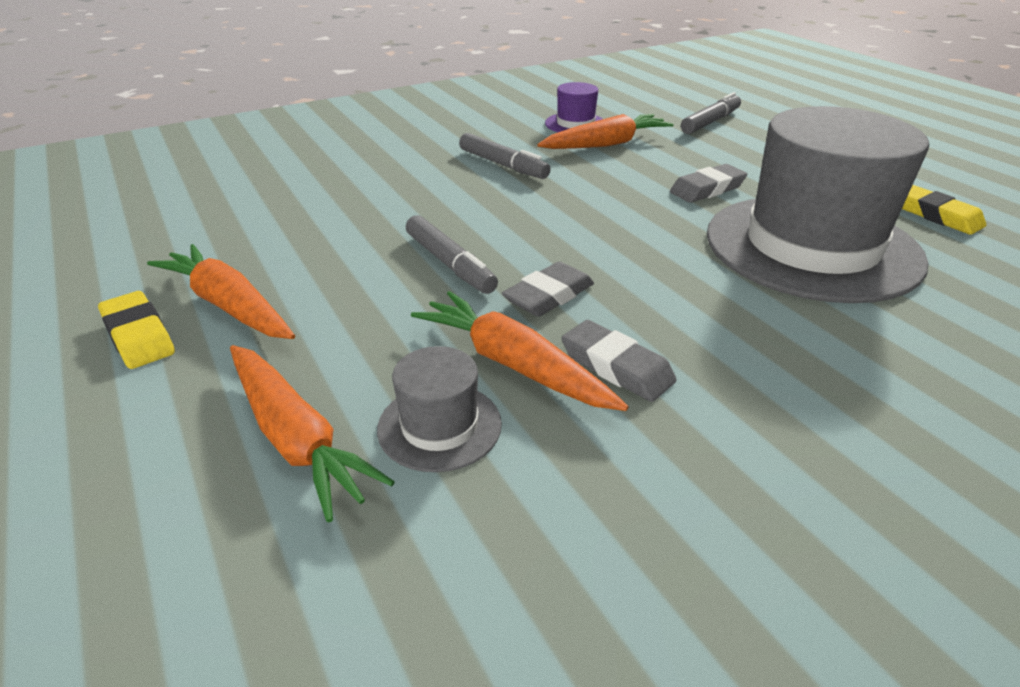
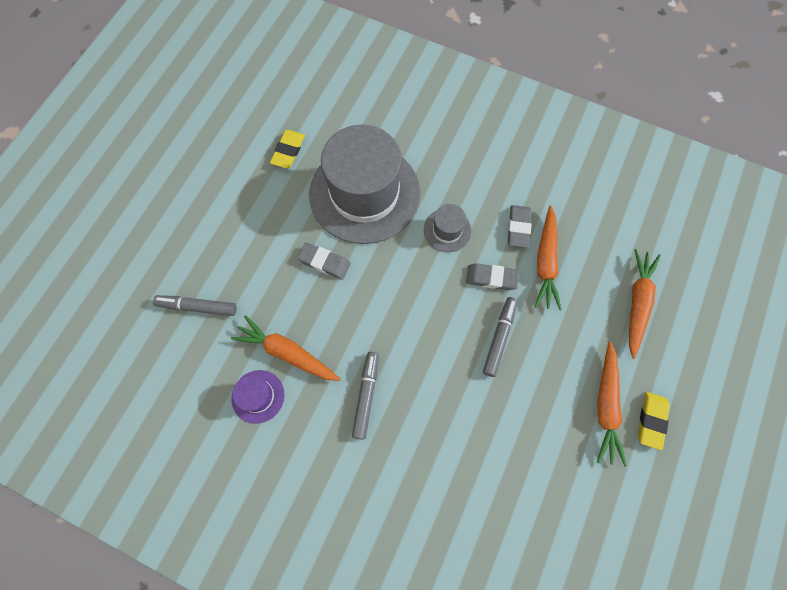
camera: 125 degrees left, 35 degrees up
(439, 426) = (594, 264): grey hat -> grey hat (447, 230)

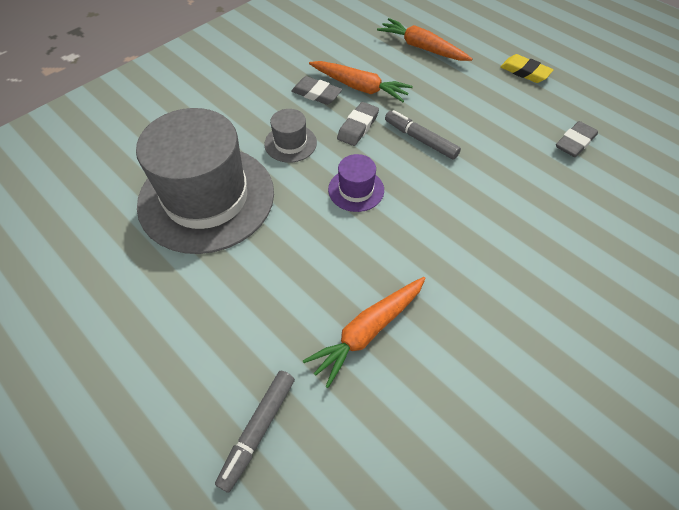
camera: 70 degrees left, 15 degrees down
(258, 396) = (413, 381): purple hat -> purple hat (356, 190)
(288, 151) = (99, 257): yellow eraser -> none
(324, 262) = (270, 260): grey eraser -> grey eraser (575, 142)
(366, 396) = (446, 264): grey marker -> none
(605, 406) = (505, 93): orange carrot -> none

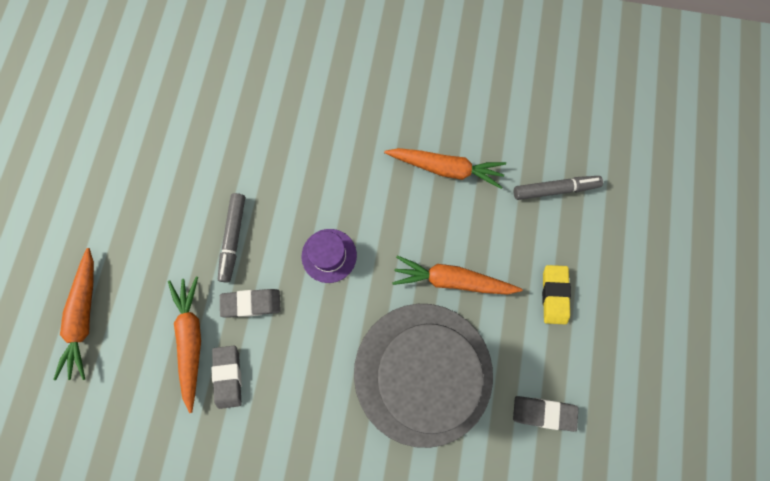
camera: 125 degrees left, 20 degrees up
(256, 264) = (452, 280): none -> orange carrot
(290, 143) = (312, 350): grey hat -> none
(525, 72) = (72, 196): yellow eraser -> yellow eraser (554, 295)
(575, 142) = (158, 115): grey eraser -> grey eraser (543, 412)

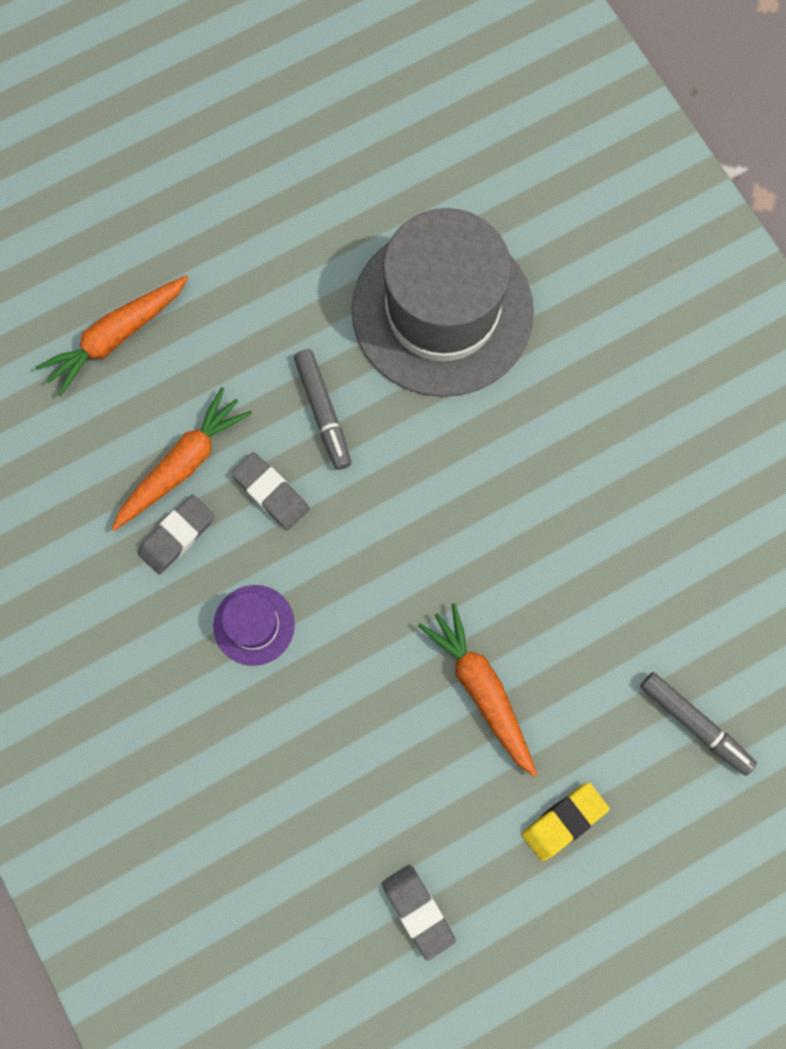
camera: 50 degrees right, 0 degrees up
(233, 238) = (323, 412): grey marker -> grey marker turned 75 degrees counterclockwise
(329, 255) = (392, 530): purple hat -> purple hat (254, 625)
(423, 373) = (350, 740): grey hat -> grey hat (442, 311)
(446, 169) = (607, 576): orange carrot -> none

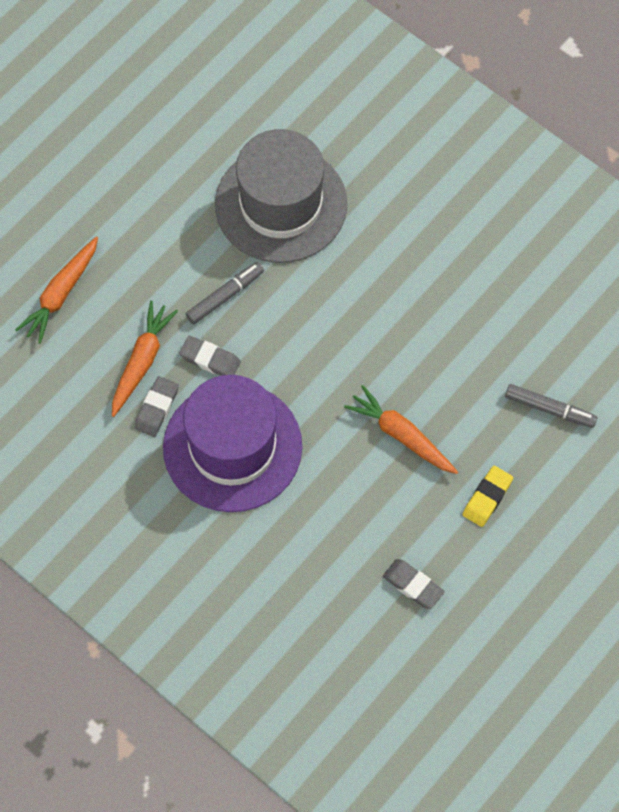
camera: 20 degrees left, 10 degrees down
(254, 625) = (232, 447): purple hat -> purple hat, size x2.38
(323, 412) = (225, 296): grey marker -> grey marker turned 90 degrees counterclockwise

